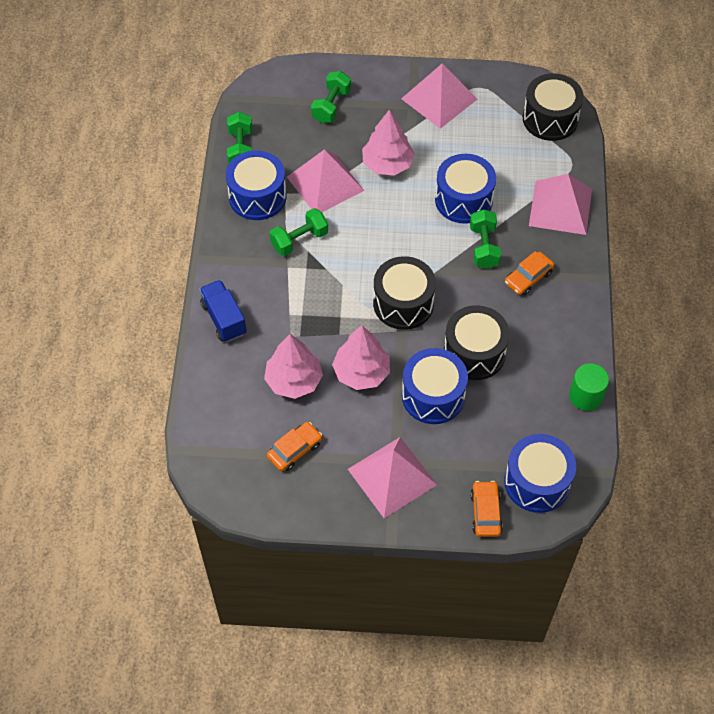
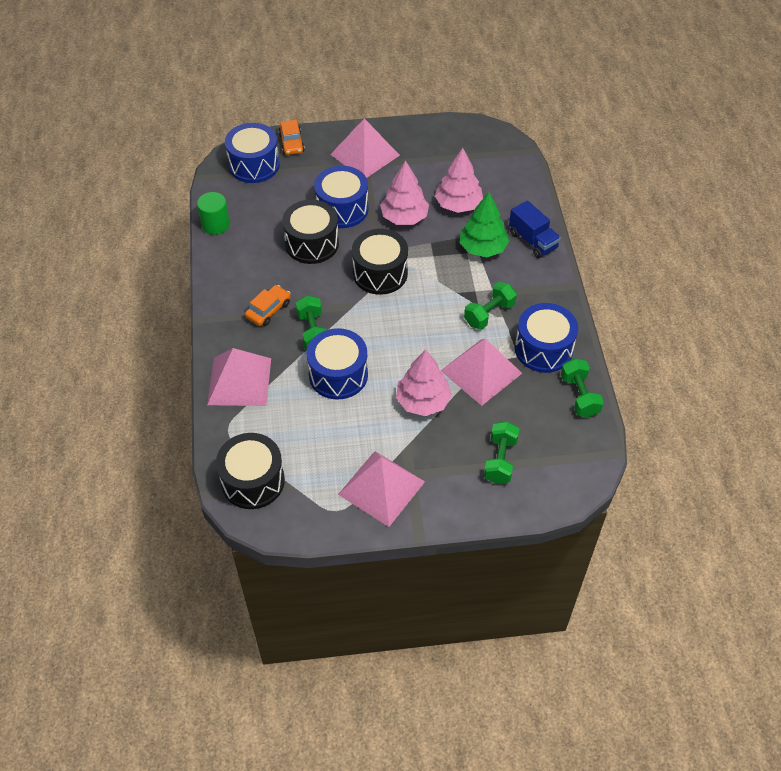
camera: 170 degrees right, 5 degrees down
(282, 318) = (483, 248): none -> green tree
(295, 450) = (443, 161): orange car -> none

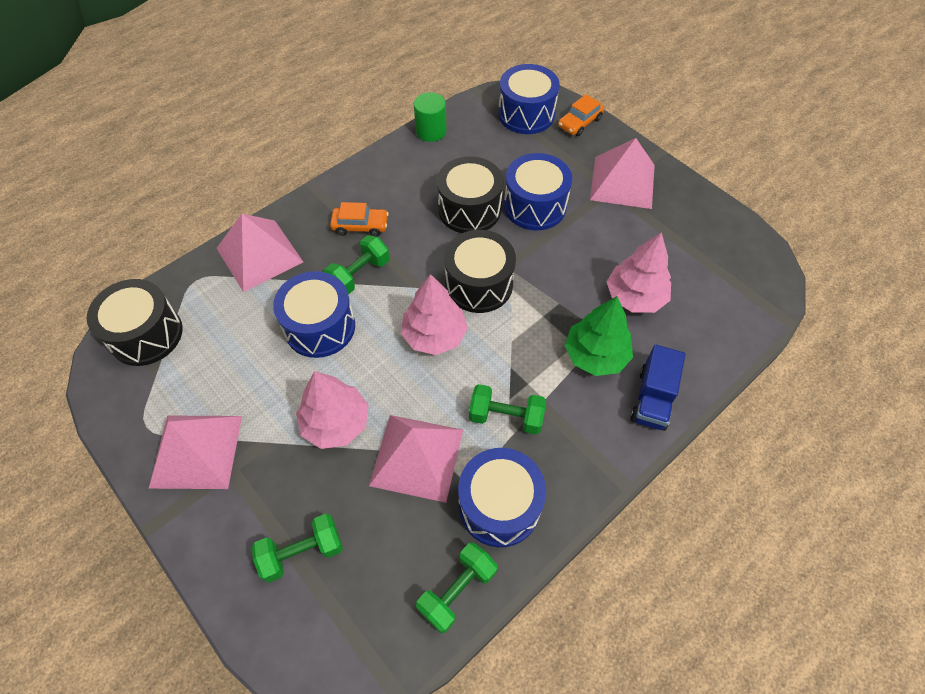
camera: 55 degrees right, 5 degrees up
(404, 217) = (572, 261): pink tree -> pink tree (434, 335)

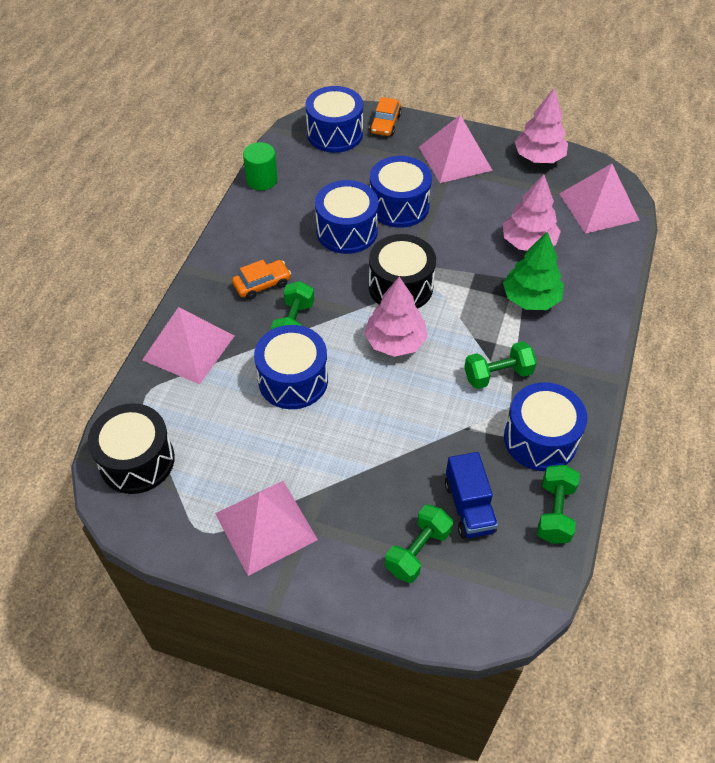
camera: 30 degrees left, 5 degrees down
(336, 423) = (368, 445): pink tree -> pink tree (539, 157)
(417, 457) = (452, 437): pink pyramid -> pink pyramid (598, 206)
(469, 209) = (347, 231): black drum -> blue drum
(652, 399) = (593, 310): blue truck -> blue truck (469, 507)

